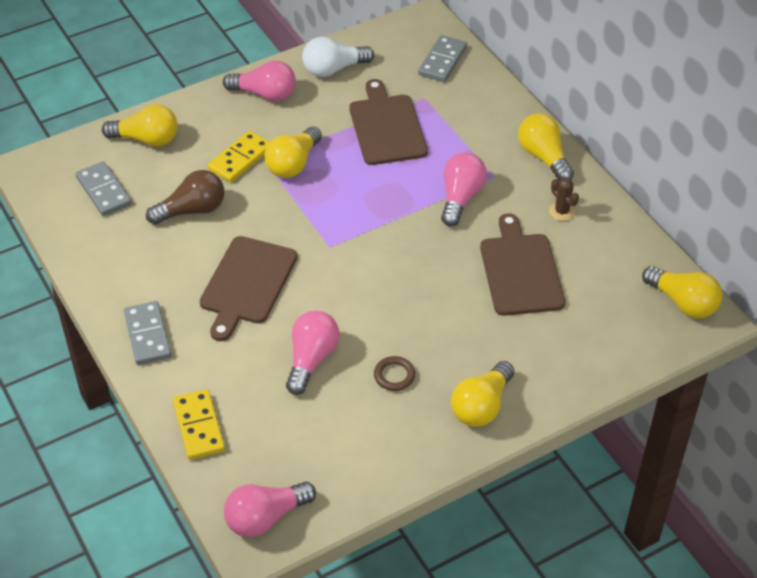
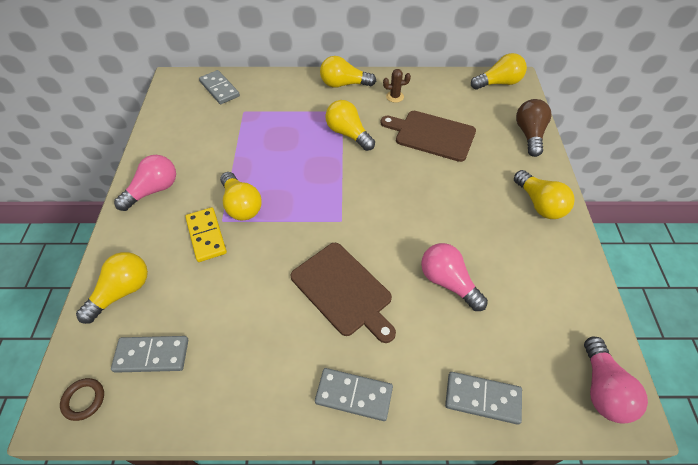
camera: 60 degrees left, 5 degrees up
(192, 210) = (234, 294): brown light bulb -> brown light bulb (529, 135)
(199, 426) = (482, 398): yellow domino -> grey domino
(334, 69) = (169, 142): white light bulb -> none
(386, 127) = (252, 140): brown cutting board -> none
(394, 375) = (489, 238): brown ring -> brown ring (84, 400)
(460, 198) = (348, 134): pink light bulb -> yellow light bulb

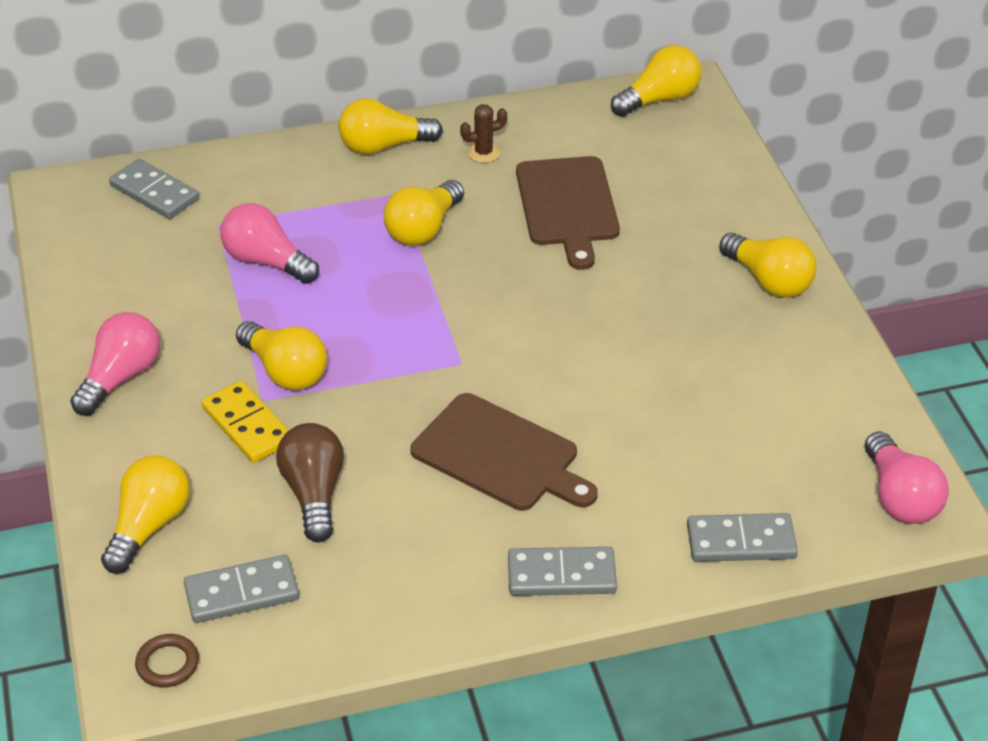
camera: 15 degrees left, 10 degrees down
(348, 134) = (423, 229): yellow light bulb -> yellow light bulb turned 90 degrees counterclockwise
(431, 135) = (568, 206): brown cutting board -> brown cutting board turned 105 degrees counterclockwise
(448, 282) = (655, 413): pink light bulb -> pink light bulb (267, 261)
(529, 135) = (731, 177): brown light bulb -> brown light bulb (314, 494)

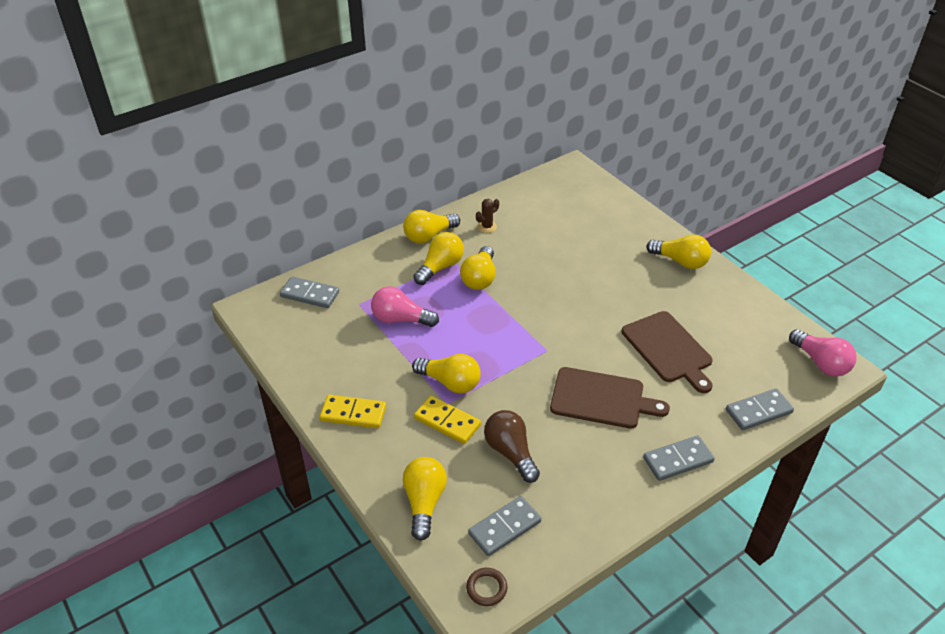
camera: 20 degrees left, 0 degrees up
(120, 378) = (353, 413): pink light bulb -> yellow domino
(568, 206) = (550, 246): brown cutting board -> brown cutting board (668, 349)
(659, 99) = (563, 176): yellow light bulb -> yellow light bulb (440, 267)

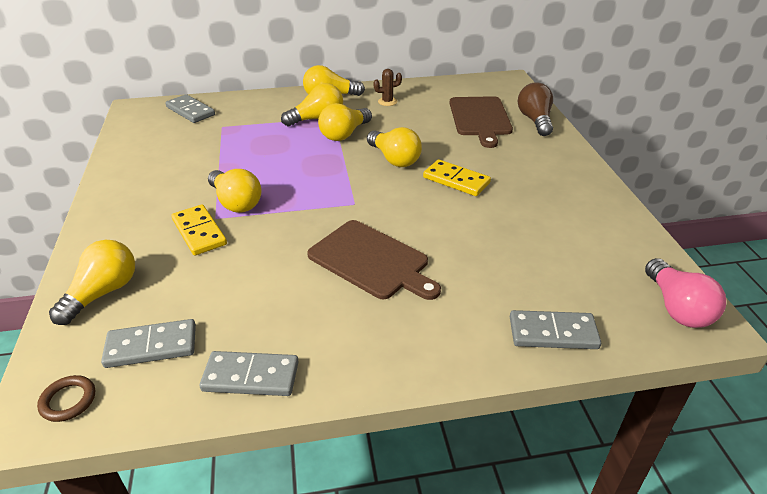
camera: 25 degrees right, 5 degrees down
(353, 413) = (127, 200): yellow domino -> yellow domino (456, 180)
(401, 319) = (244, 145): pink light bulb -> none
(511, 452) = (230, 278): brown light bulb -> brown light bulb (535, 120)
(668, 349) = (487, 239): brown cutting board -> brown cutting board (480, 118)
(678, 460) = (407, 349): grey domino -> grey domino (251, 376)
(680, 261) = (562, 169): yellow light bulb -> yellow light bulb (394, 159)

